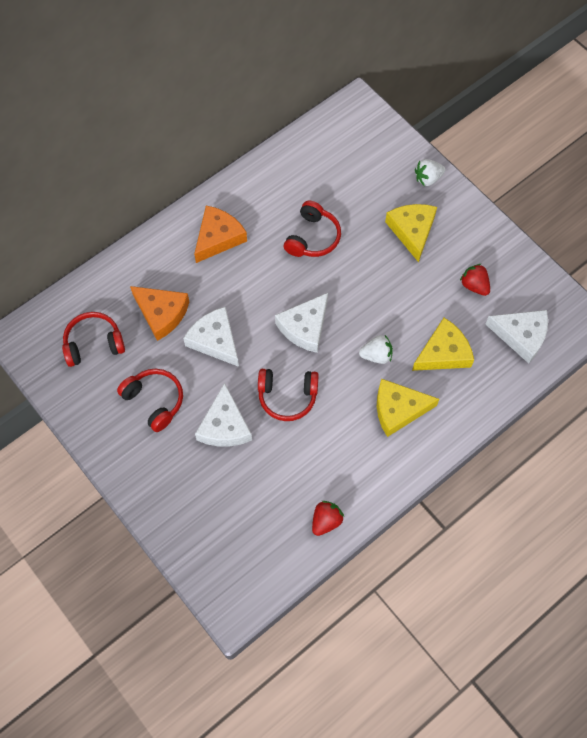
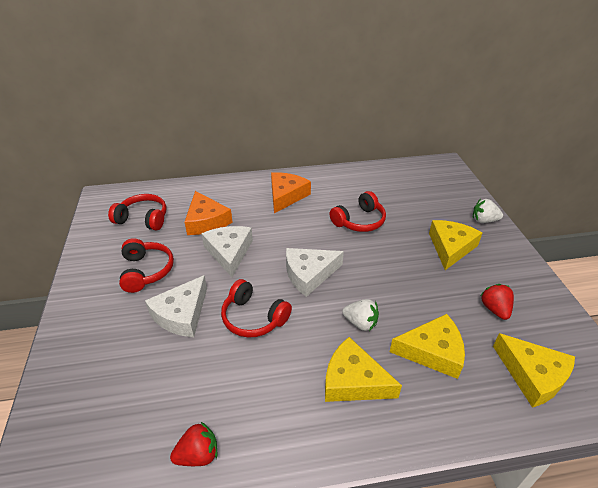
camera: 30 degrees right, 25 degrees down
(218, 237) = (286, 196): orange cheese -> orange cheese turned 45 degrees counterclockwise
(521, 336) = (532, 375): white cheese -> yellow cheese

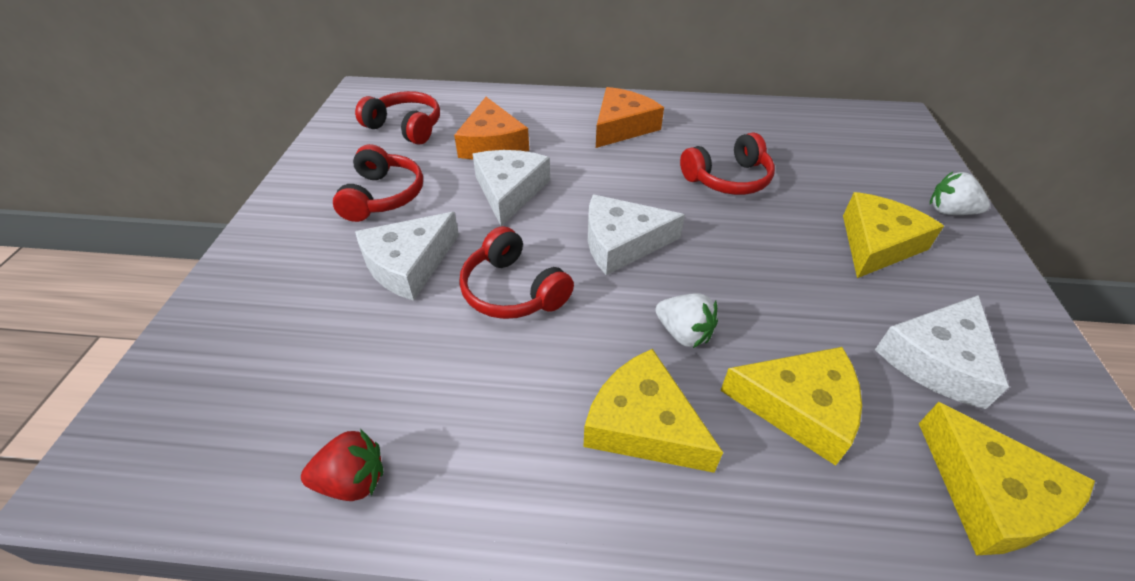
camera: 15 degrees right, 5 degrees up
(494, 309) = (937, 360): red strawberry -> white cheese

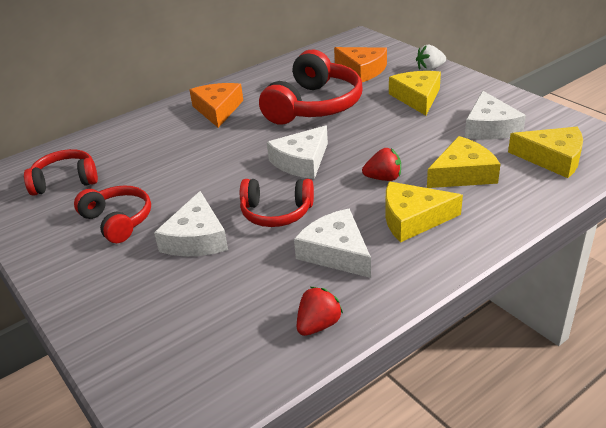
camera: 40 degrees left, 10 degrees down
(492, 143) = (146, 158): orange cheese -> orange cheese (362, 70)
(509, 191) = (199, 174): white cheese -> white cheese (336, 252)
(683, 333) = (383, 178): white strawberry -> red strawberry
(728, 179) = (314, 106): red headphones -> red headphones, size x1.69

